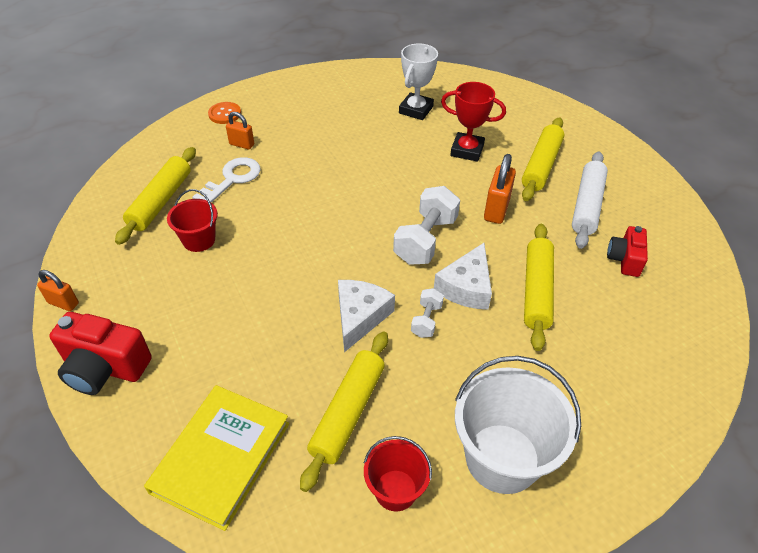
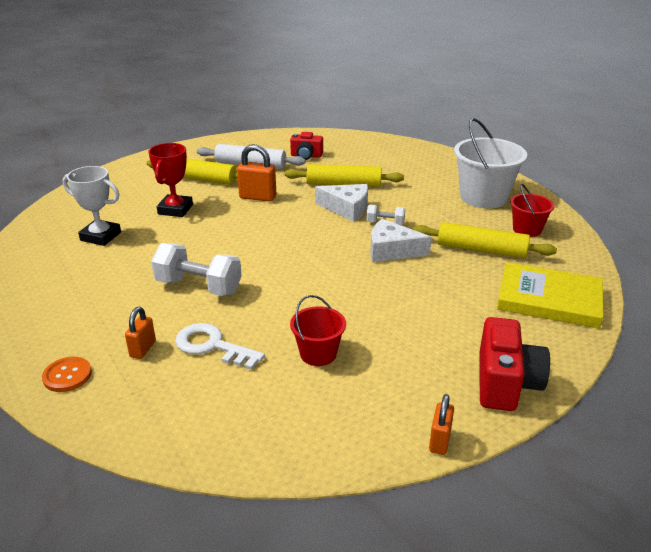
camera: 95 degrees left, 15 degrees down
(161, 201) = (254, 399): yellow rolling pin -> none
(425, 240) = (298, 226): white dumbbell -> white dumbbell (199, 287)

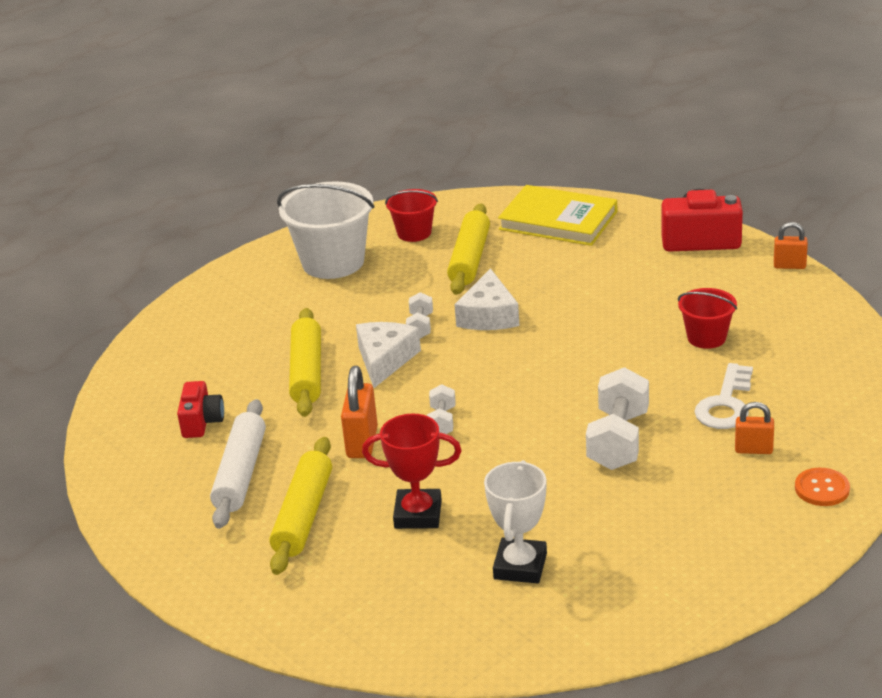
camera: 95 degrees left, 0 degrees up
(264, 223) = (442, 422): none -> white dumbbell
(549, 299) = (558, 220): yellow book -> yellow book turned 75 degrees counterclockwise

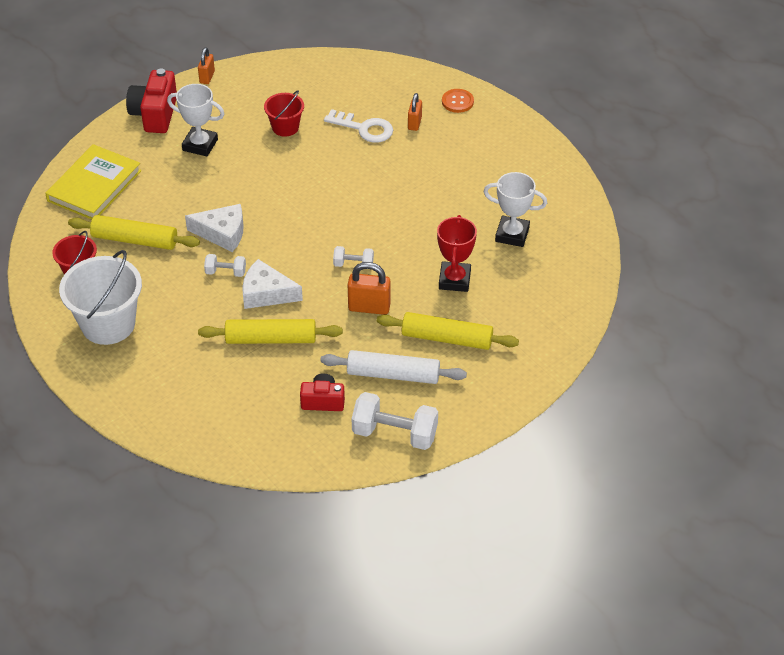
camera: 90 degrees left, 15 degrees up
(618, 440) = (393, 180): white dumbbell -> white dumbbell (394, 434)
(651, 278) = (200, 145): none -> white trophy

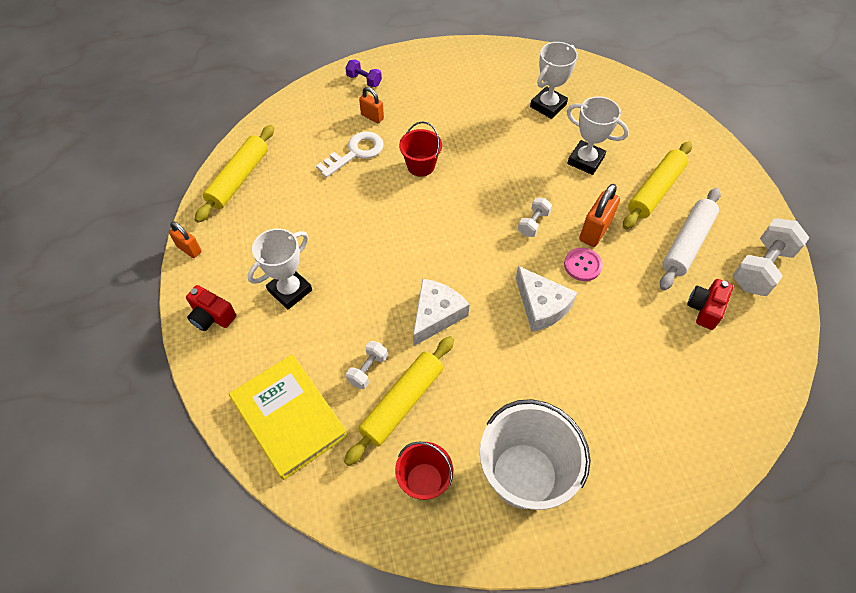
camera: 65 degrees left, 10 degrees up
(155, 114) = (212, 316): red camera -> red camera, size x0.62
(225, 272) = (495, 331): white dumbbell -> white dumbbell (368, 369)
(266, 293) = (541, 306): white cheese -> white cheese turned 75 degrees counterclockwise
(271, 339) = (606, 324): yellow rolling pin -> yellow rolling pin (239, 179)
(285, 127) = (313, 210): red bucket -> red bucket (421, 166)
(325, 308) = (582, 265): none -> pink button
(454, 280) = (585, 160): red trophy -> white trophy
(457, 102) = (364, 80): orange button -> purple dumbbell

